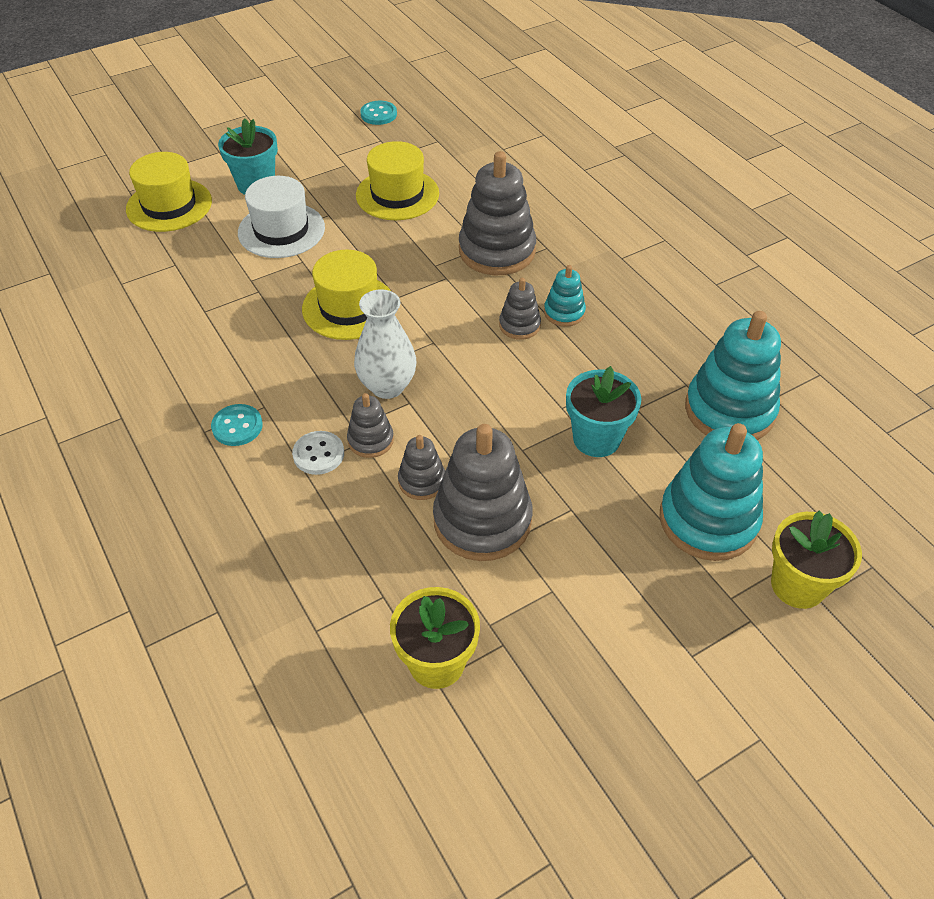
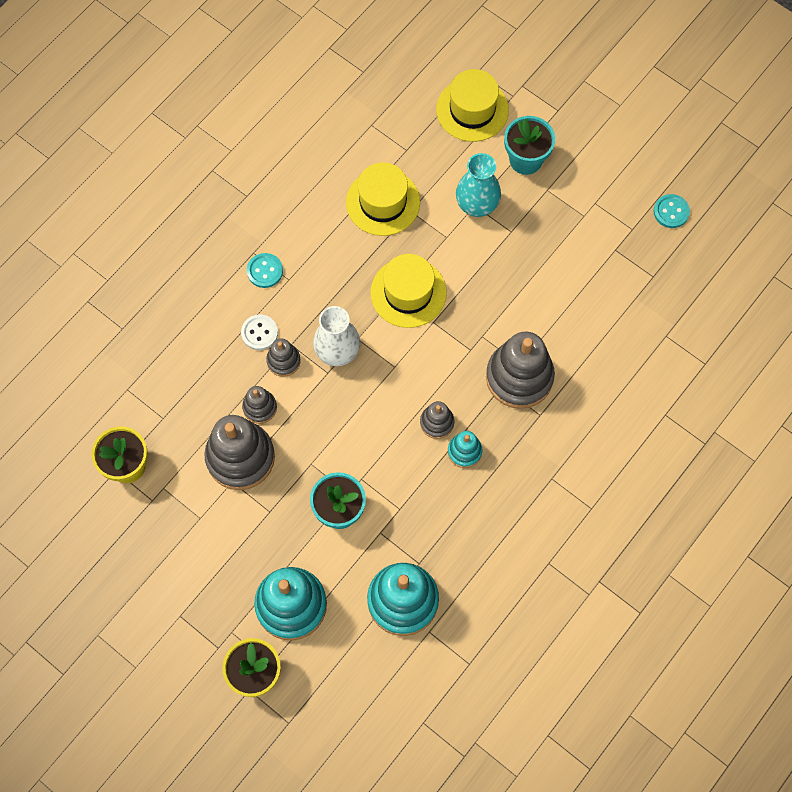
camera: 70 degrees right, 20 degrees up
(281, 230) = (477, 205): white hat -> turquoise vase
(397, 194) = (560, 273): yellow hat -> yellow hat (383, 202)

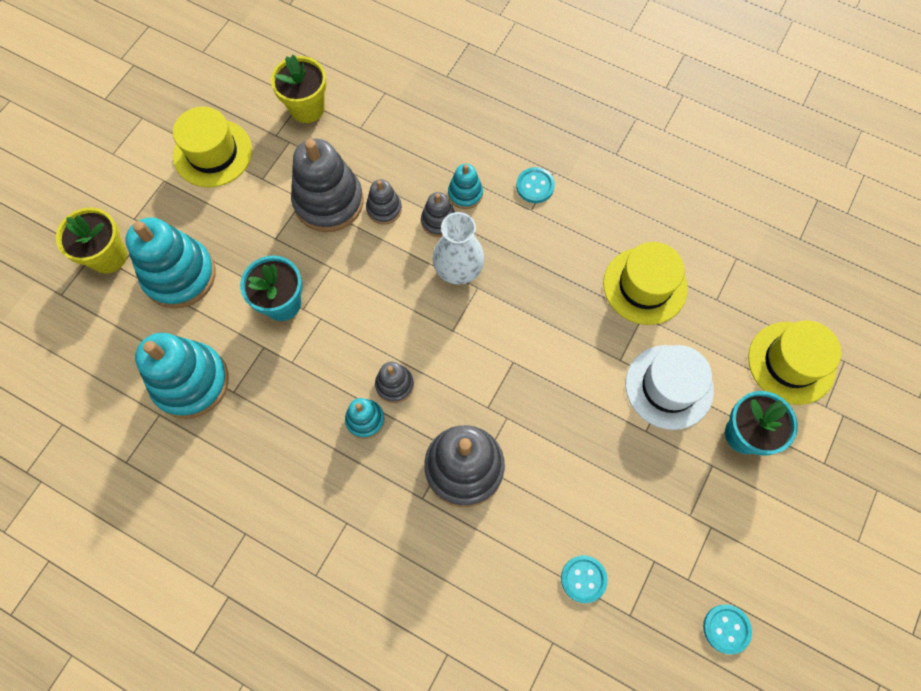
camera: 80 degrees right, 0 degrees up
(259, 333) = (465, 194): white button -> turquoise stacking toy
(408, 292) = (542, 330): yellow hat -> yellow hat (213, 153)
(477, 205) = (669, 387): turquoise vase -> white hat
(621, 303) = (583, 579): none -> turquoise button

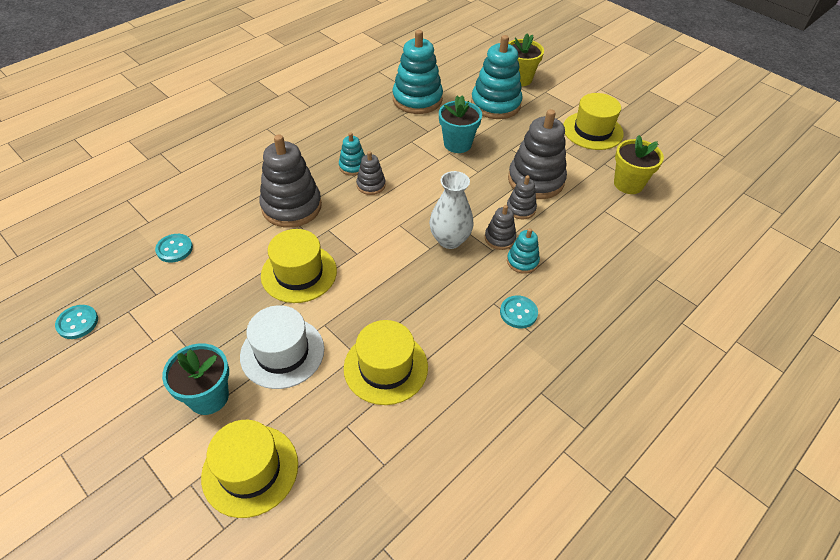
camera: 105 degrees right, 20 degrees down
(564, 413) = (299, 273): none -> yellow hat

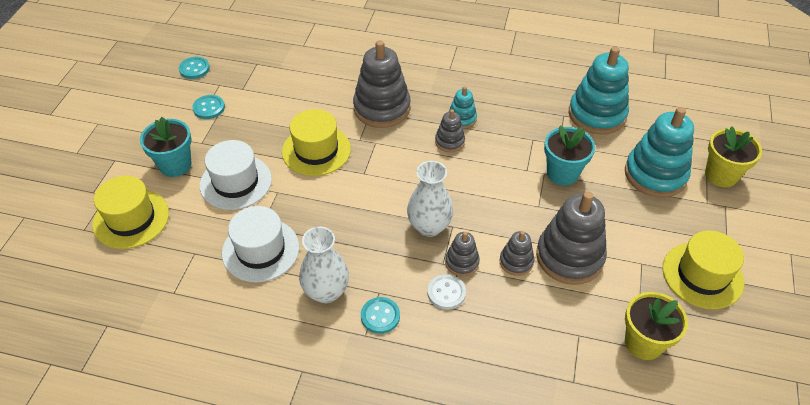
camera: 60 degrees right, 0 degrees up
(174, 249) = (288, 73): turquoise button -> turquoise button (209, 108)
(385, 367) = (260, 250): yellow hat -> white hat
(469, 338) = (326, 292): none -> white vase
(522, 261) = (446, 293): turquoise stacking toy -> white button

